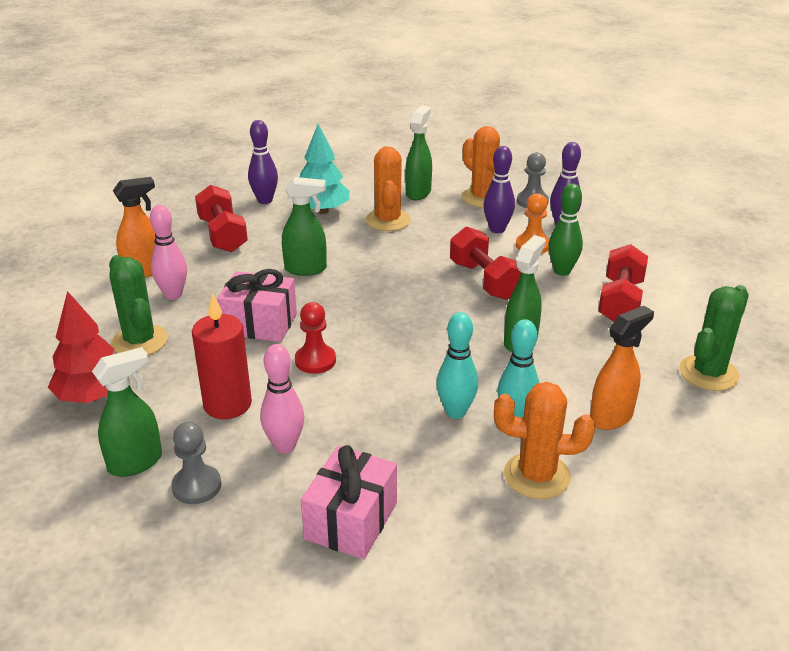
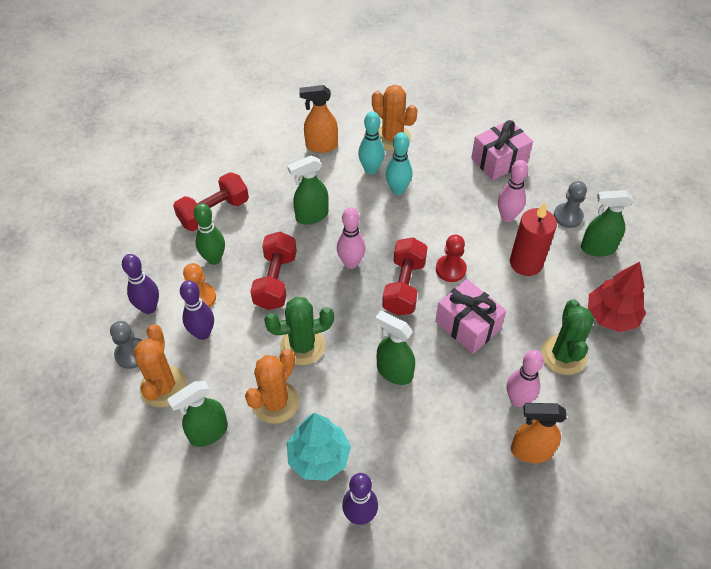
camera: 145 degrees left, 20 degrees up
(223, 235) = (435, 471): red dumbbell -> red dumbbell (404, 286)
(429, 321) = (351, 263): none -> pink bowling pin
(708, 373) = (238, 142): green cactus -> green cactus (302, 346)

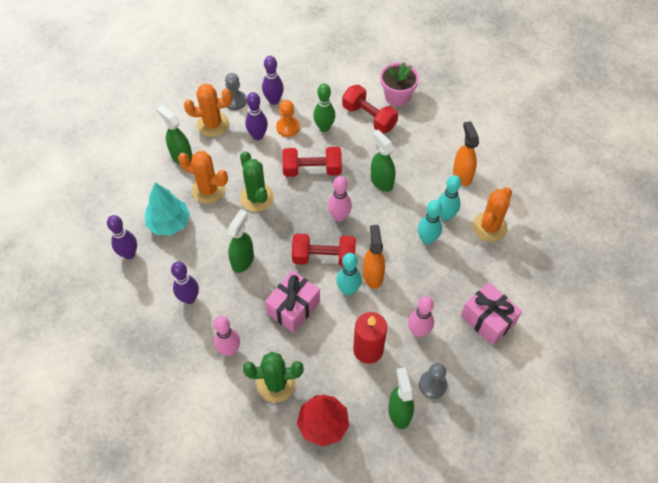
camera: 80 degrees right, 5 degrees up
(192, 181) = (397, 96): none -> pink flower pot
(441, 440) = (189, 298): none -> purple bowling pin
(450, 269) = (348, 290): red pawn -> turquoise bowling pin
(530, 451) = (186, 361): orange spray bottle -> orange spray bottle (373, 275)

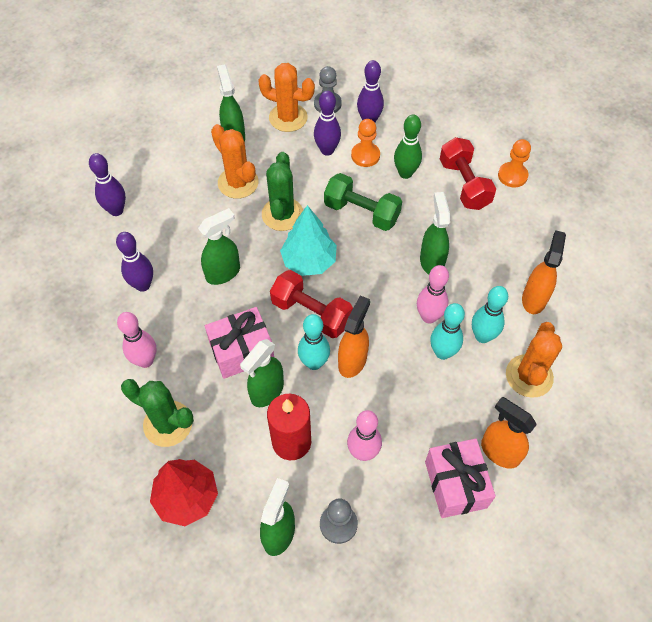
camera: 30 degrees right, 0 degrees up
(169, 223) = (176, 198): turquoise tree -> turquoise tree (309, 261)
(312, 169) = (361, 212): red dumbbell -> green dumbbell
(329, 326) = (267, 391): none -> green spray bottle
(339, 216) = (358, 277): pink bowling pin -> pink bowling pin (429, 317)
(397, 96) = (512, 176): pink flower pot -> orange pawn
(489, 227) = (529, 376): orange cactus -> orange cactus turned 45 degrees counterclockwise
(501, 285) = (499, 452): none -> orange spray bottle

